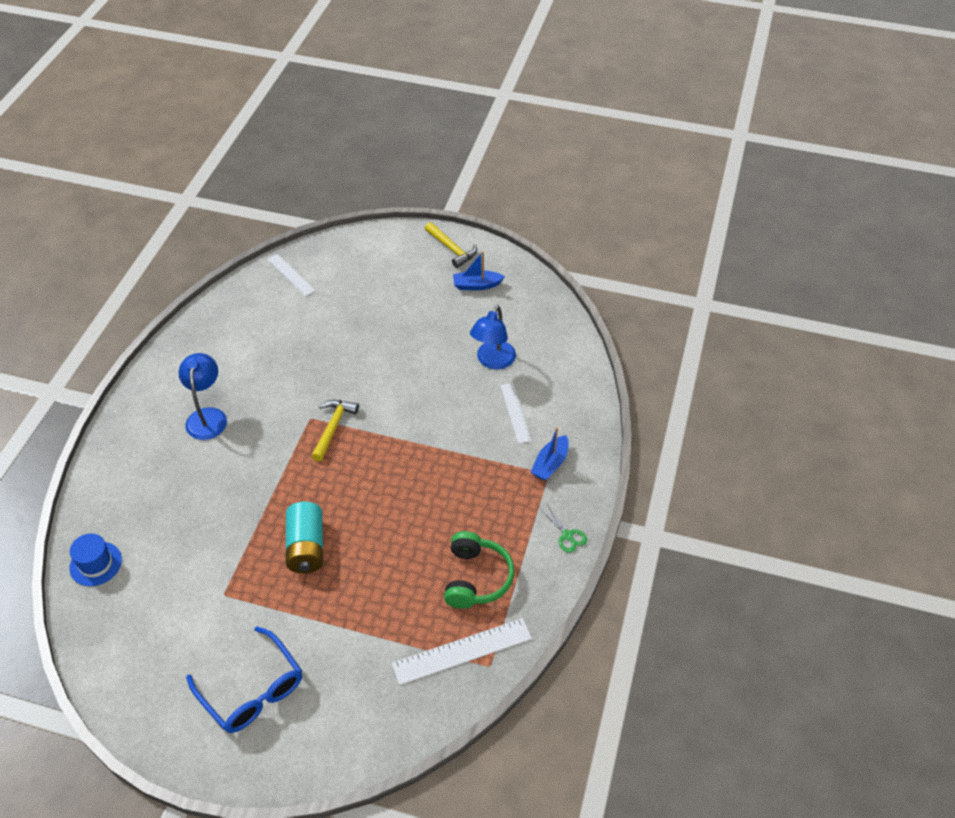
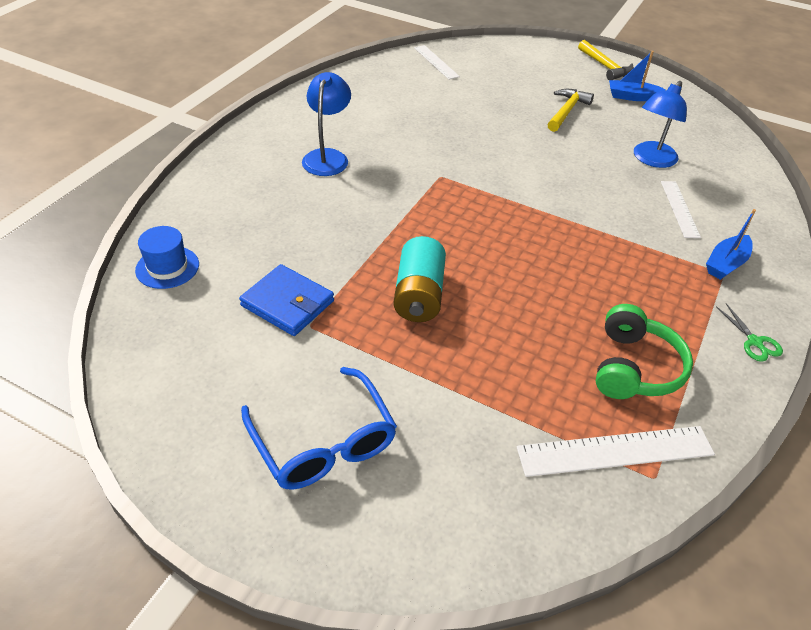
camera: 10 degrees right, 5 degrees down
(202, 577) = (287, 303): none -> blue wallet
(333, 427) = (465, 188): yellow hammer -> yellow hammer (566, 111)

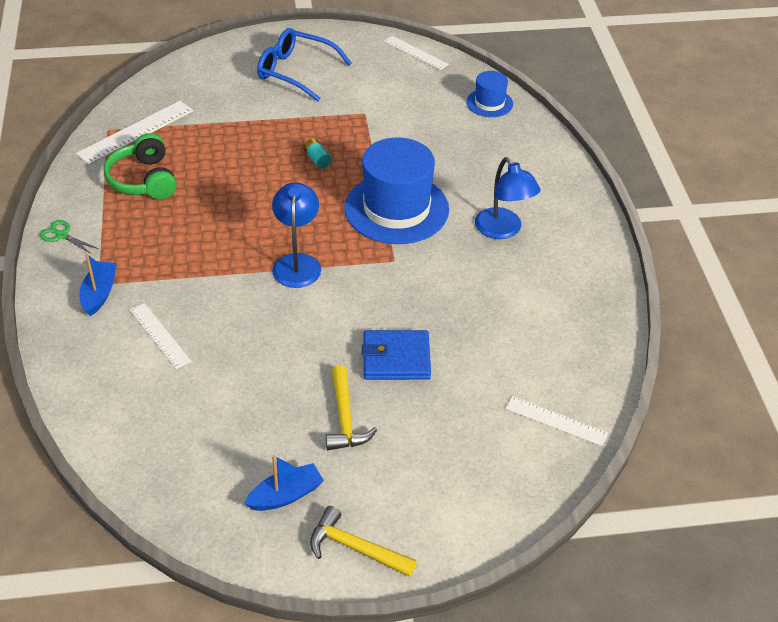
camera: 145 degrees right, 0 degrees up
(141, 384) = (415, 53): none -> white ruler
(287, 303) = (392, 118): blue wallet -> blue wallet (396, 358)
(393, 212) = (396, 209): none -> blue hat
(419, 295) = (317, 159): turquoise battery -> turquoise battery, size x0.48
(651, 160) = (213, 389): blue lamp -> blue lamp (297, 263)

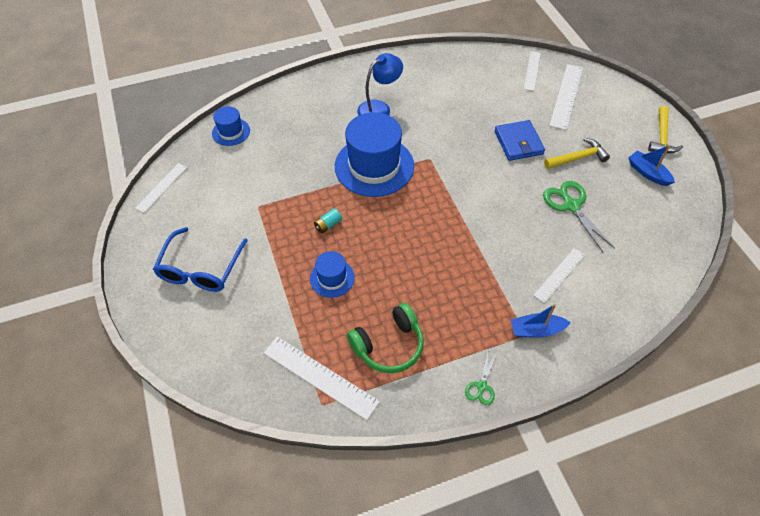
camera: 100 degrees left, 10 degrees up
(244, 153) = (332, 278): none -> blue hat
(260, 381) = (571, 206): none -> green scissors
(297, 263) = (452, 211): blue lamp -> none
(484, 448) = (566, 96): none -> white ruler

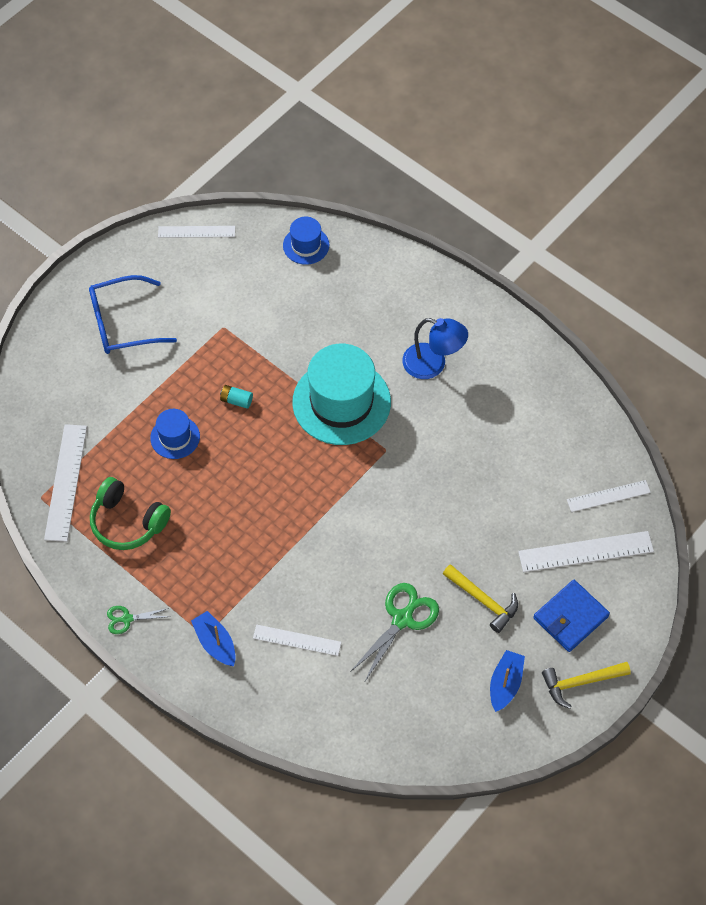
camera: 60 degrees right, 5 degrees up
(374, 166) = (341, 402): blue hat -> turquoise hat
(518, 142) = (469, 529): blue wallet -> blue wallet (570, 617)

